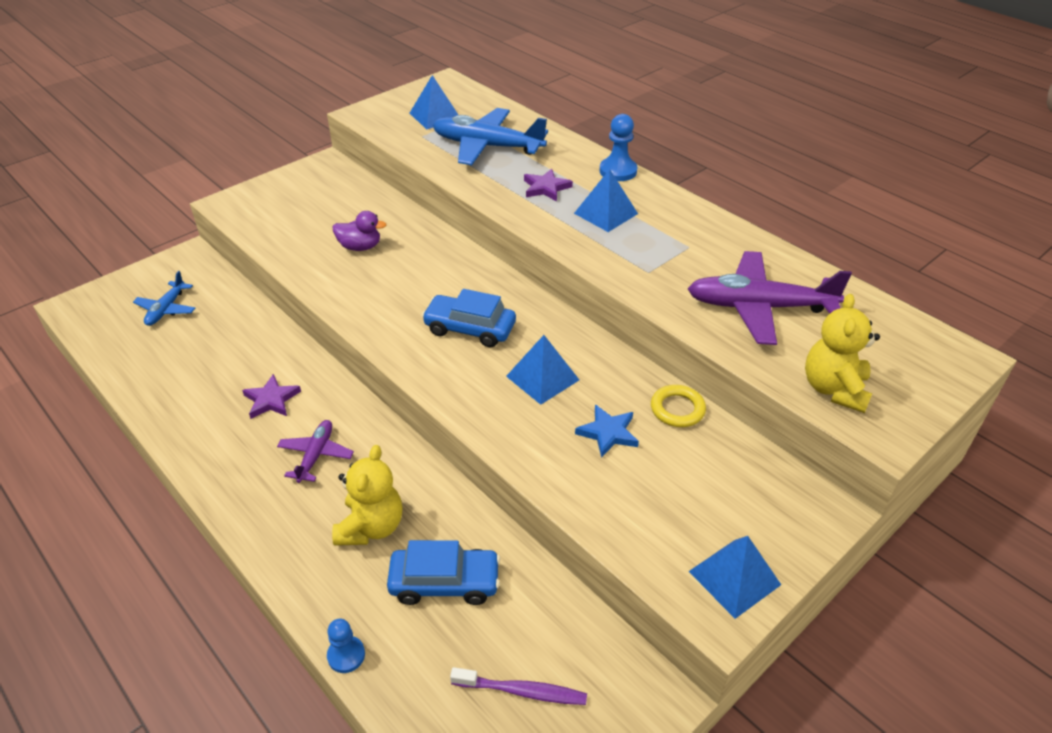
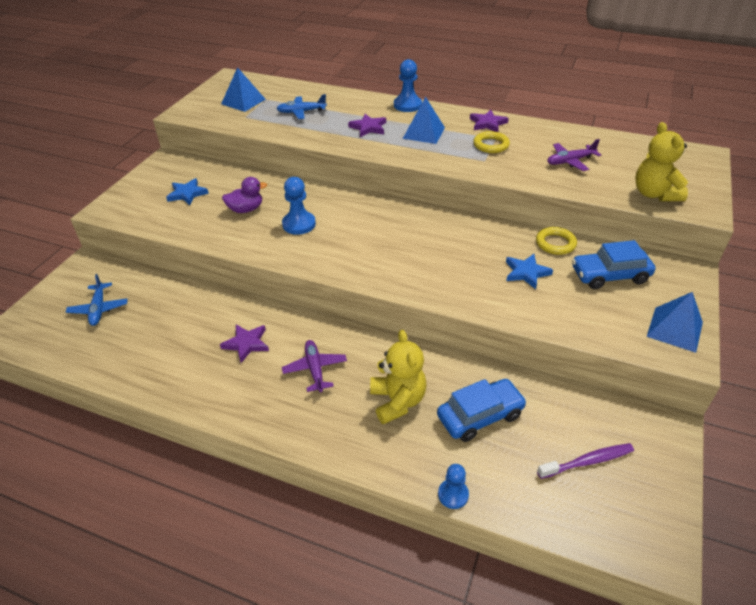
camera: 25 degrees left, 0 degrees up
(316, 210) = (187, 194): none -> blue star
(400, 282) = (299, 224): none -> blue pawn
(470, 329) = (377, 239): blue car -> blue car (609, 275)
(487, 146) = (301, 112): blue plane -> blue plane, size x0.53
(542, 378) = (454, 253): blue pyramid -> none
(675, 254) = (491, 145): none -> yellow ring
(697, 224) = (487, 123): none -> purple star
(759, 307) = (570, 161): purple plane -> purple plane, size x0.53

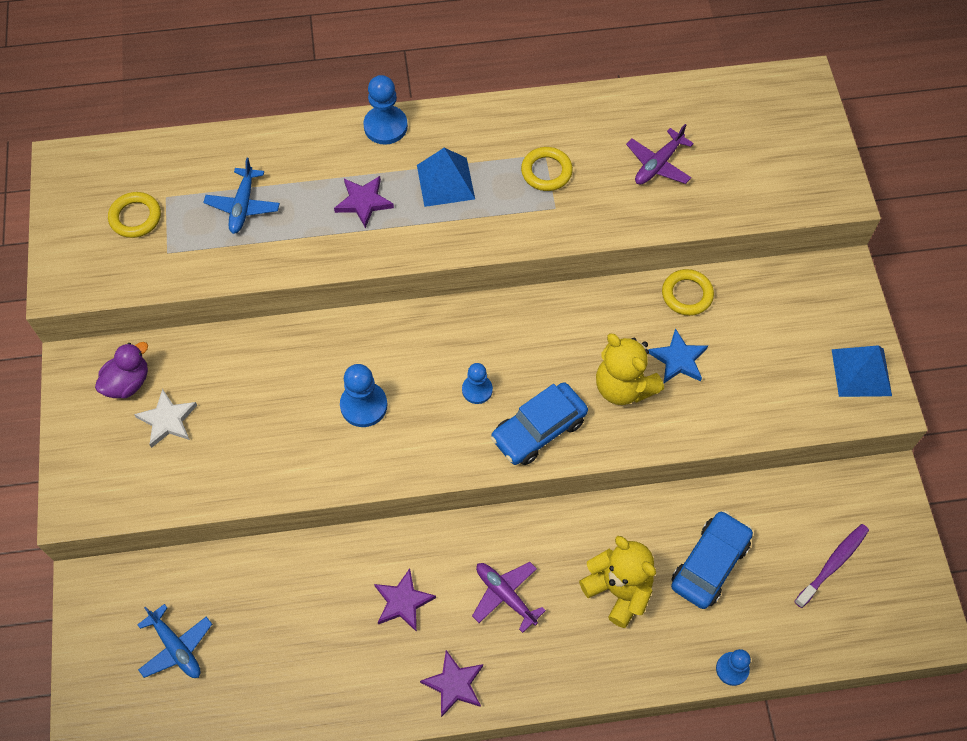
camera: 30 degrees left, 20 degrees up
(187, 194) = (168, 420): blue star -> white star
(243, 101) = (135, 217): blue pyramid -> yellow ring
(246, 209) = (274, 411): purple duck -> purple duck (128, 382)
(301, 112) = (243, 206): blue plane -> blue plane turned 45 degrees counterclockwise
(374, 241) = (477, 390): none -> blue pawn
(487, 123) = (518, 125): purple star -> purple star (454, 684)
(609, 275) = (767, 321): blue car -> blue car (539, 430)
(654, 194) = (778, 187): yellow teddy bear -> yellow teddy bear (623, 387)

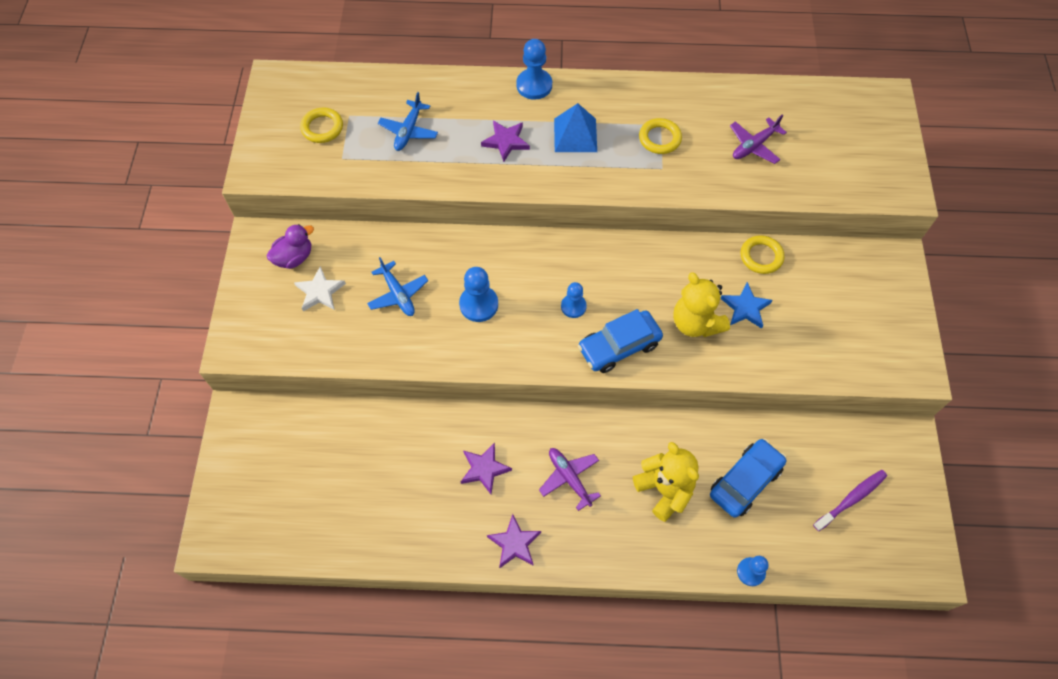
camera: 10 degrees right, 0 degrees up
(176, 647) = (296, 474): blue plane -> blue plane (398, 294)
(861, 372) = (901, 342): blue pyramid -> none

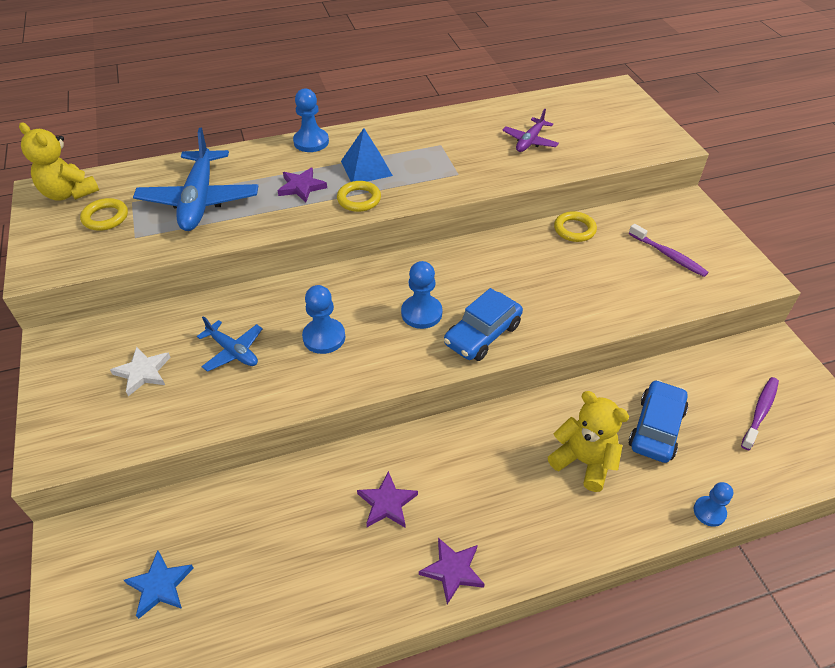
camera: 20 degrees left, 15 degrees down
(294, 257) = (104, 348): purple duck -> none
(409, 131) = (199, 200): blue plane -> blue plane, size x1.88
(569, 478) = (482, 482): purple plane -> none
(573, 306) = (421, 313): blue pawn -> blue pawn, size x1.53
(659, 138) = (445, 154): yellow ring -> yellow ring (359, 199)
(695, 323) = (545, 295): yellow teddy bear -> yellow teddy bear (69, 193)
(745, 308) = (583, 271): blue star -> blue star (160, 586)
(840, 316) = (668, 255): none -> purple toothbrush

